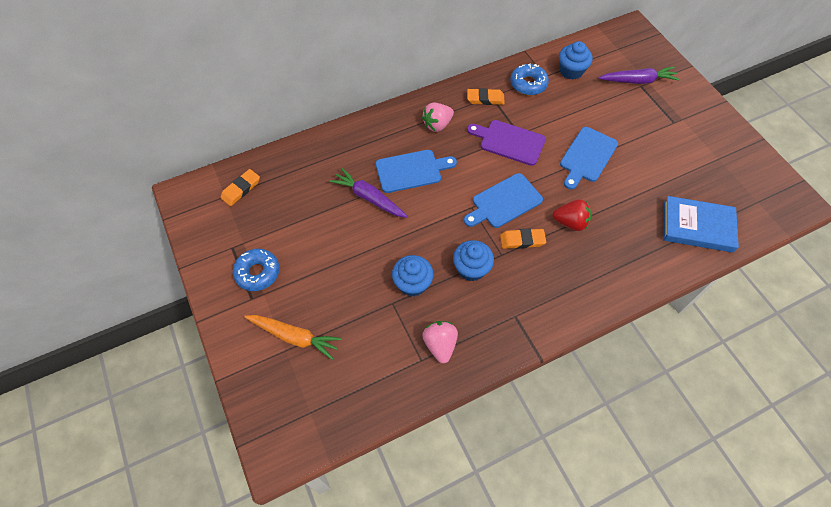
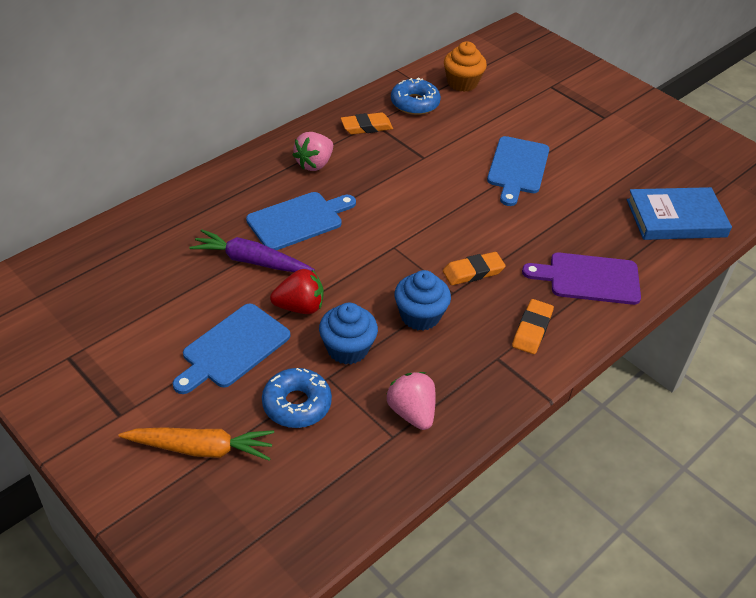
camera: 20 degrees left, 15 degrees down
(241, 189) = (59, 283): orange eraser -> orange eraser (532, 329)
(257, 272) = (118, 381): blue donut -> blue donut (297, 404)
(504, 202) = (434, 234): blue cutting board -> blue cutting board (232, 348)
(509, 142) = (415, 168): purple cutting board -> purple cutting board (589, 278)
(570, 222) = (525, 241): red strawberry -> red strawberry (300, 307)
(571, 71) = (462, 83): blue cupcake -> orange cupcake
(637, 81) = (545, 82): purple carrot -> none

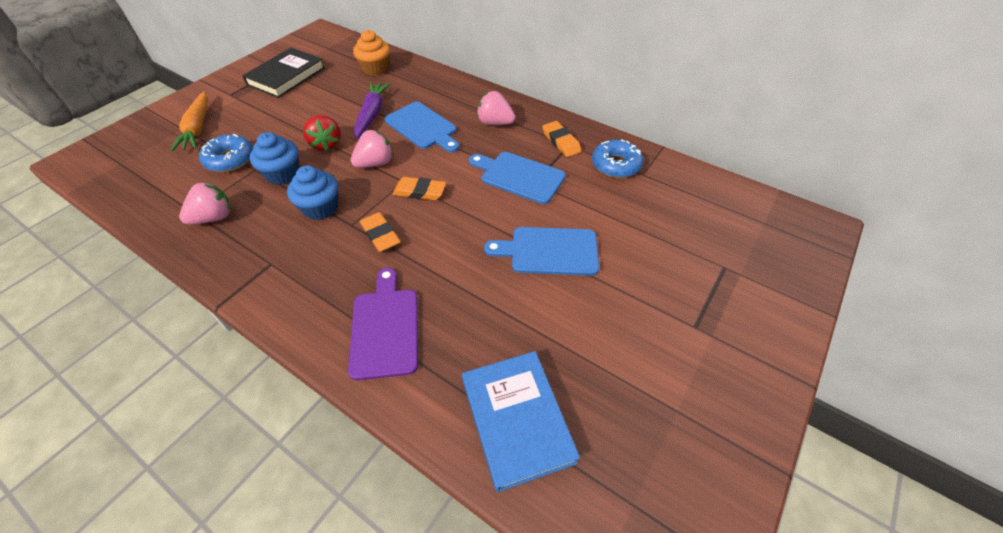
camera: 80 degrees right, 5 degrees up
(101, 346) = (286, 76): none -> black book
(232, 348) = (284, 123): blue cutting board -> blue cutting board (519, 176)
(354, 266) = (375, 163): none -> pink strawberry
(462, 83) = (674, 192): orange cupcake -> orange cupcake (375, 69)
(532, 329) = (307, 285): orange eraser -> orange eraser (420, 191)

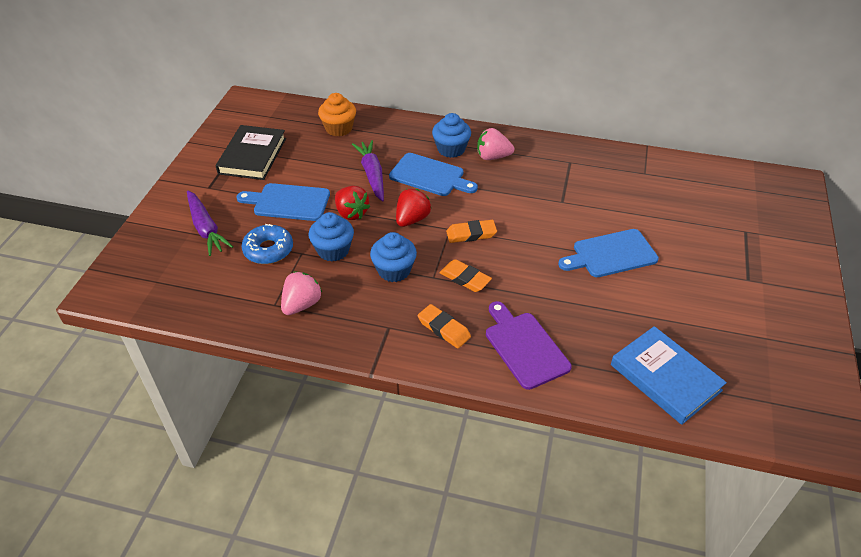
camera: 20 degrees left, 5 degrees down
(197, 128) = (206, 228): orange carrot -> purple carrot
(375, 163) = (412, 219): pink strawberry -> red strawberry
(460, 107) = (451, 149): none -> blue cupcake
(519, 176) = (546, 200): blue cutting board -> blue cutting board (288, 202)
(561, 141) = (561, 161): orange eraser -> orange eraser (444, 328)
(615, 165) = (619, 170): blue donut -> none

